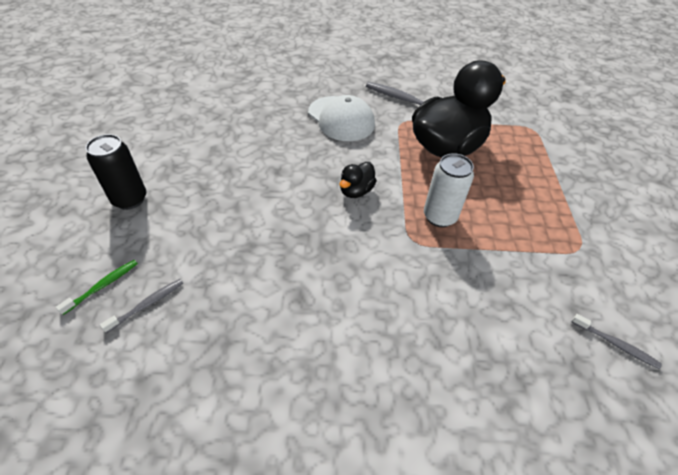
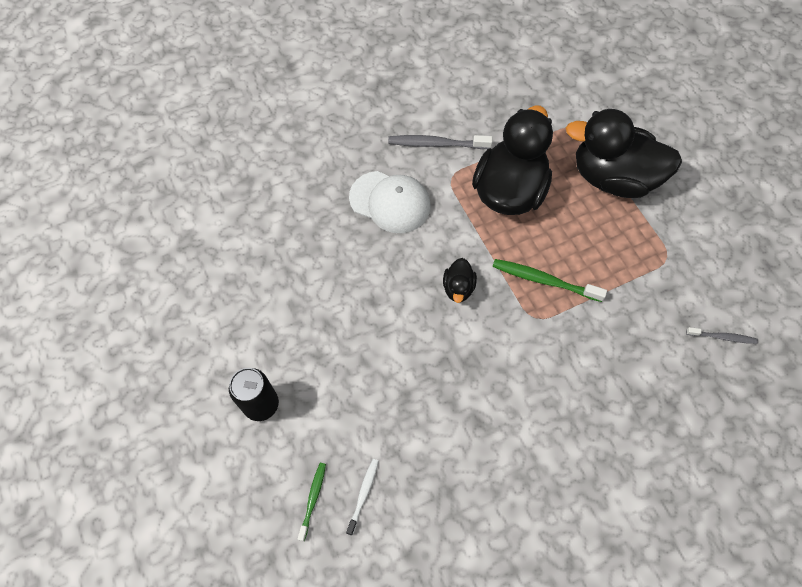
camera: 25 degrees left, 15 degrees up
(147, 304) = (363, 494): grey toothbrush -> white toothbrush
(439, 216) = (544, 280): white can -> green toothbrush
(551, 172) = (613, 178): none -> black duck

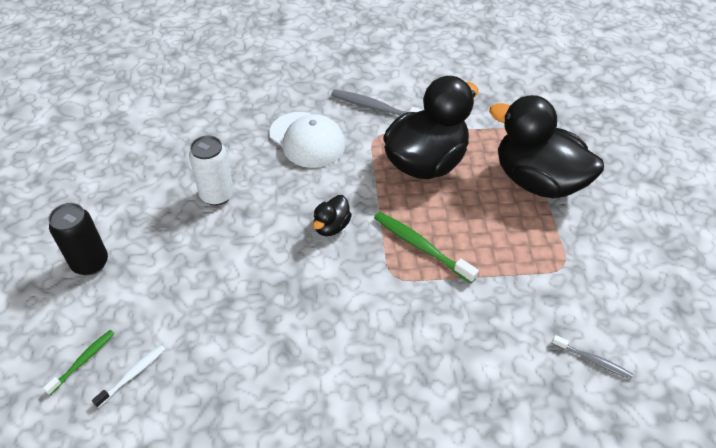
camera: 20 degrees right, 15 degrees down
(338, 292) = (217, 195): none -> white can

